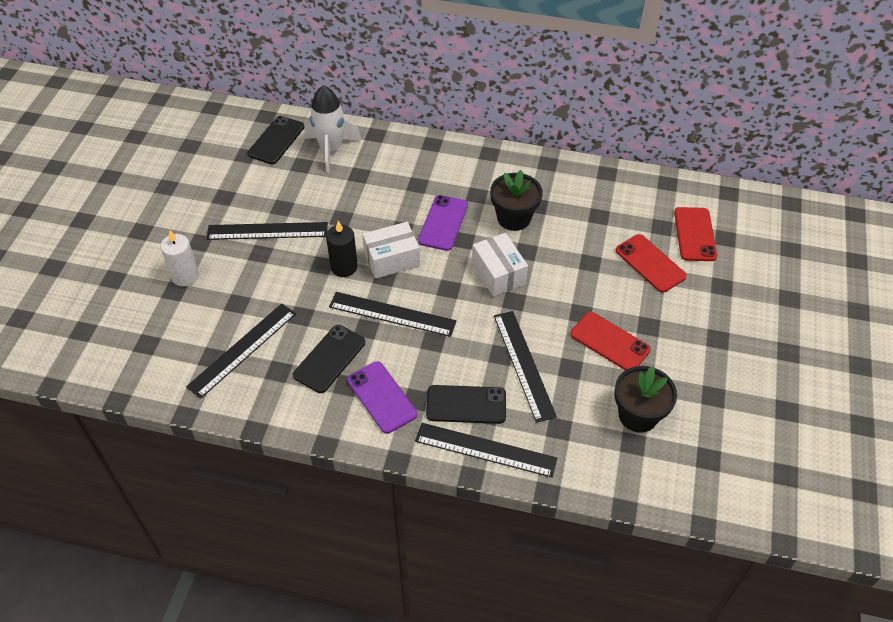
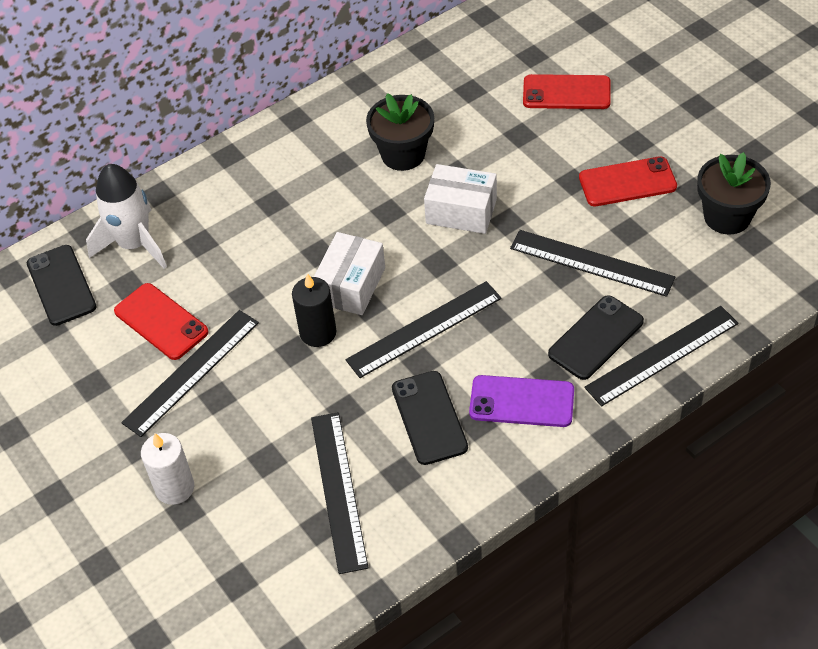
camera: 45 degrees left, 0 degrees up
(443, 223) = (348, 213): purple phone -> none
(695, 234) = (565, 39): red phone -> red phone (161, 321)

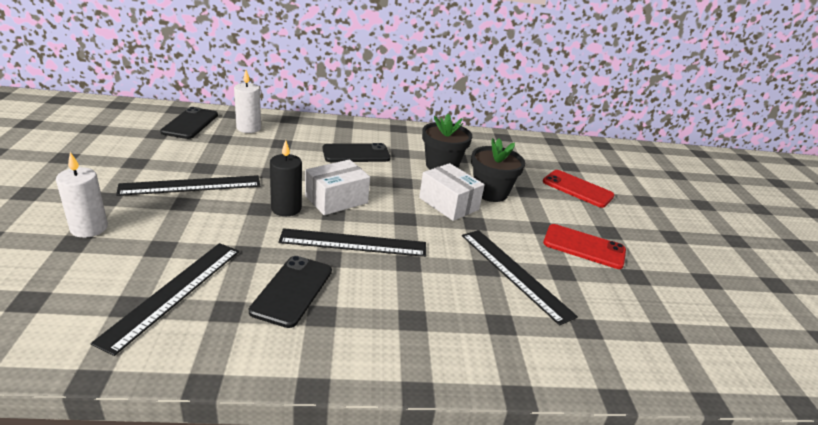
camera: 25 degrees right, 20 degrees down
(134, 244) = (248, 128): white rocket -> white candle
(161, 321) = (212, 159): red phone -> none
(521, 402) = (370, 323): purple phone -> none
(595, 337) = (473, 317): black phone -> black phone (356, 153)
(662, 355) = (520, 362): black ruler -> none
(727, 216) = (654, 305): black flower pot -> black flower pot (490, 192)

